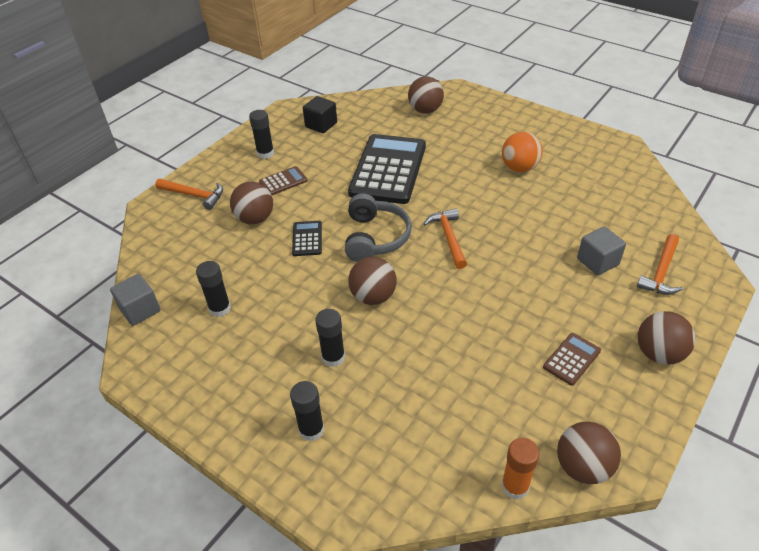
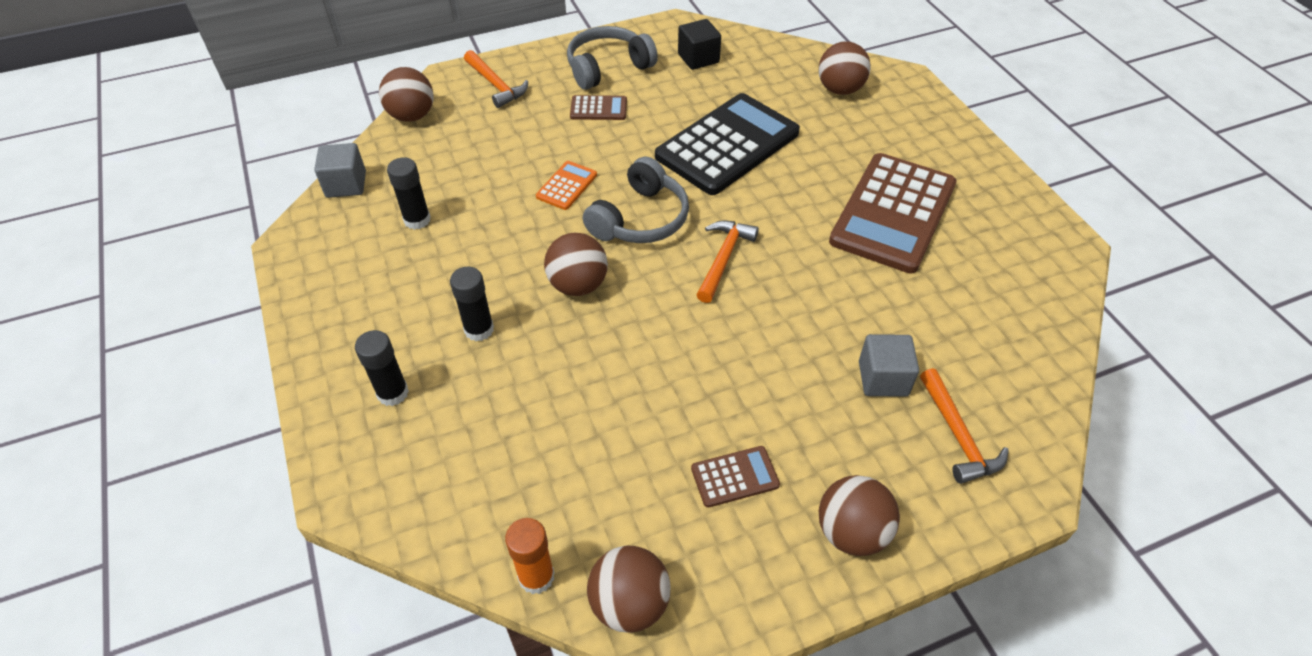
camera: 30 degrees right, 5 degrees up
(255, 219) = (533, 138): brown ball -> brown ball (412, 116)
(265, 153) = (608, 68): black glue stick -> grey headphones
(307, 239) = (566, 186): black calculator -> orange calculator
(519, 168) = (893, 213): orange ball -> brown calculator
(661, 272) = (957, 435): orange hammer -> orange hammer turned 75 degrees counterclockwise

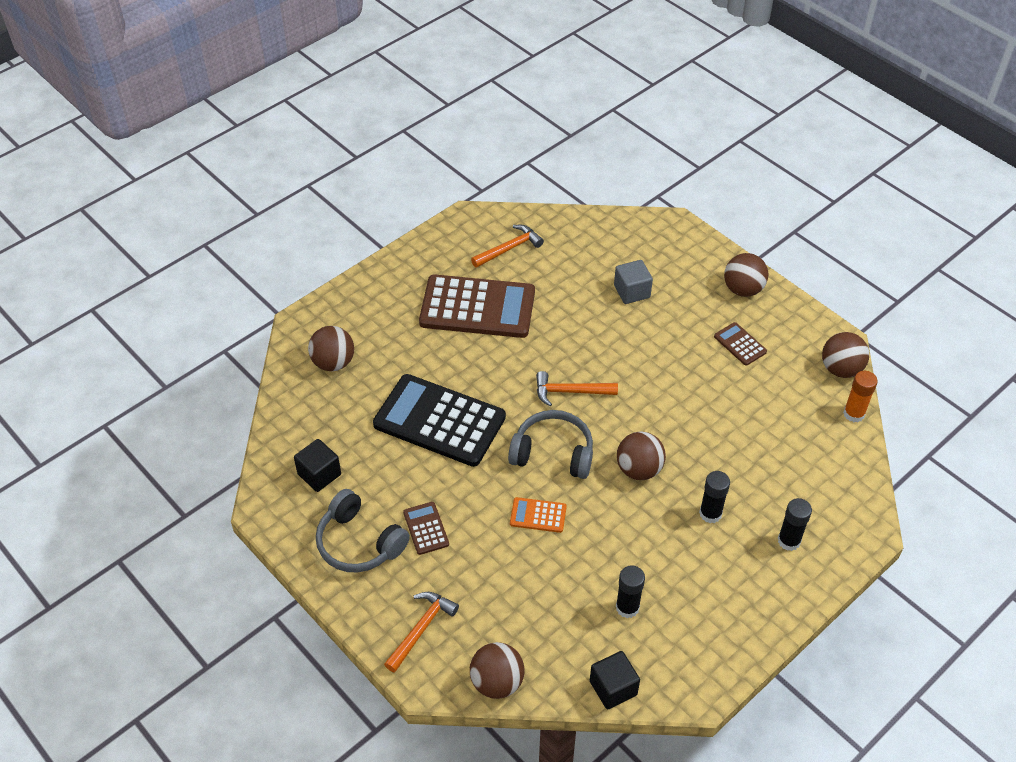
camera: 110 degrees left, 0 degrees up
(346, 184) = (613, 688): grey cube -> black cube
(957, 435) = (654, 255): orange hammer -> orange hammer (509, 248)

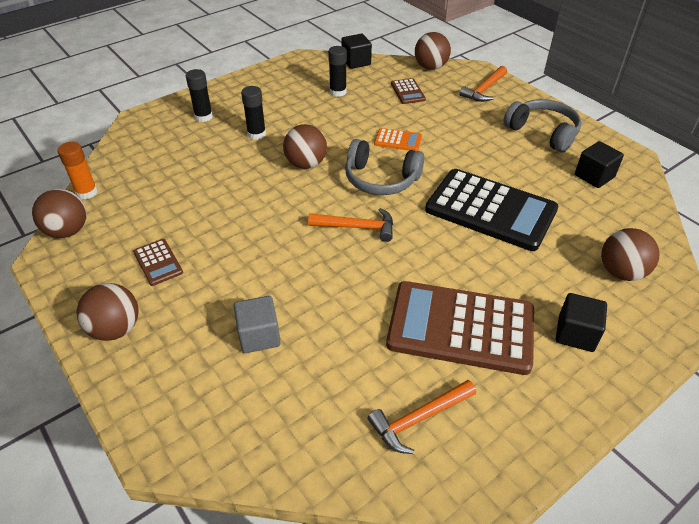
camera: 175 degrees left, 5 degrees down
(389, 309) = (575, 334): none -> black cube
(426, 528) = (490, 138): brown calculator -> brown calculator (408, 92)

